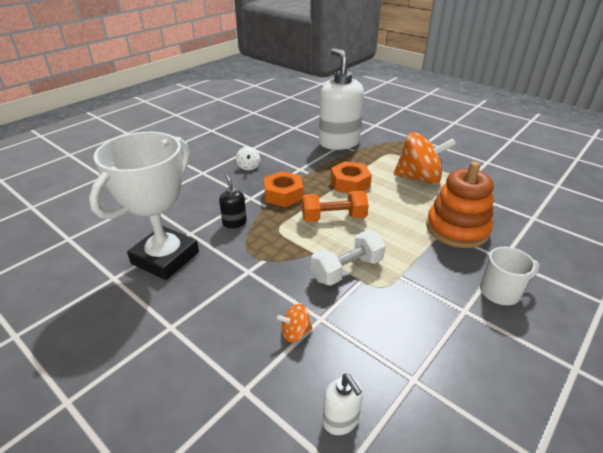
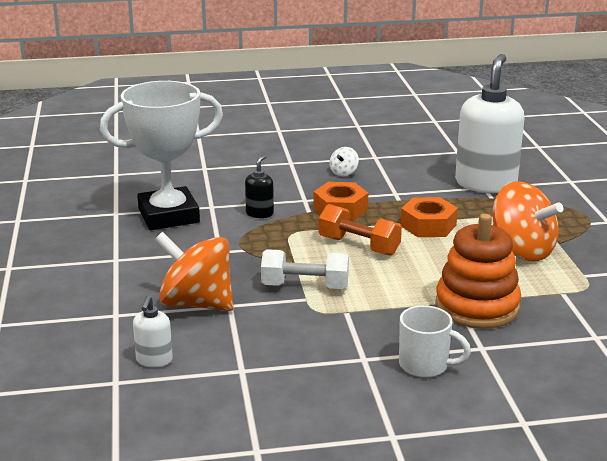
camera: 40 degrees right, 10 degrees down
(295, 332) = (197, 303): orange spinning top -> orange spinning top, size x2.29

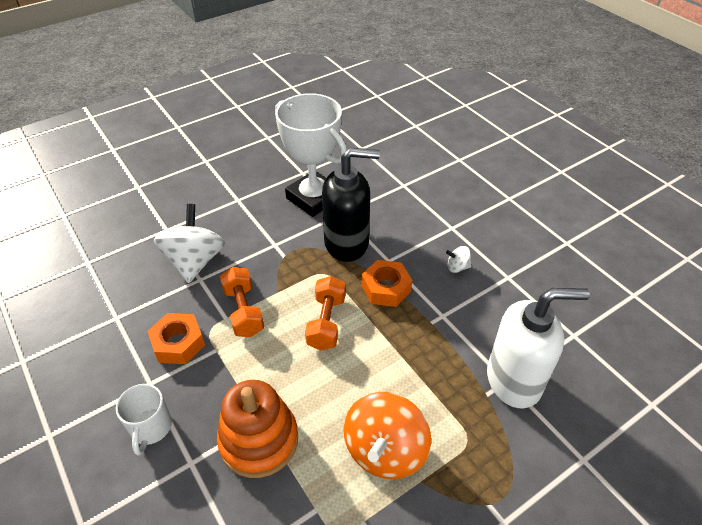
camera: 65 degrees right, 20 degrees up
(154, 360) = (116, 270): white soap dispenser -> none
(197, 303) = (195, 261): orange spinning top -> white spinning top
(259, 213) = (347, 243): black soap dispenser -> black soap dispenser, size x2.28
(305, 286) = (243, 311): white dumbbell -> orange dumbbell
(428, 225) = (393, 359): orange nut -> orange nut (178, 343)

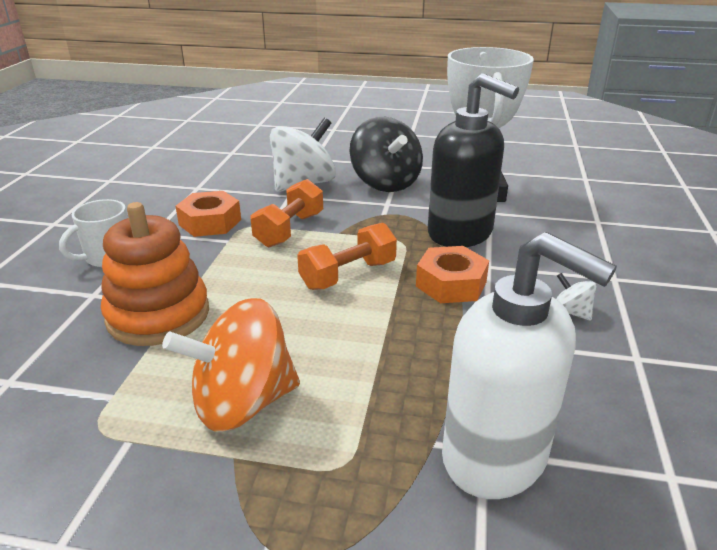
camera: 45 degrees right, 15 degrees down
(250, 225) = (385, 183): none -> black spinning top

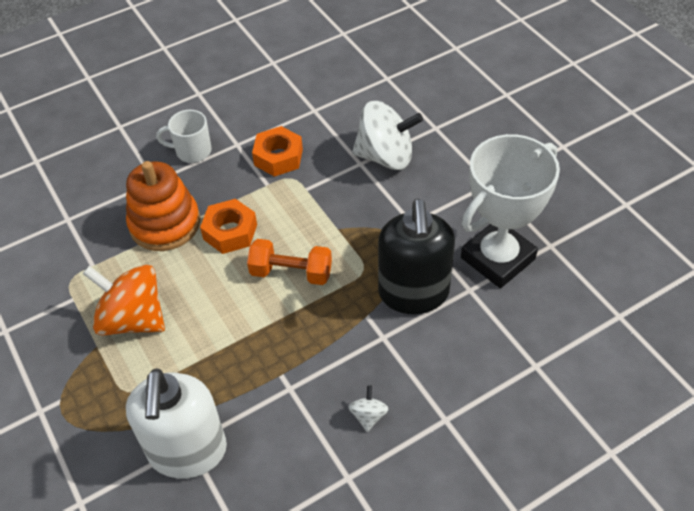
camera: 50 degrees right, 20 degrees up
(289, 230) = (313, 202): orange dumbbell -> none
(385, 183) = (444, 198): black spinning top -> none
(451, 284) = (336, 331): orange nut -> orange nut (230, 232)

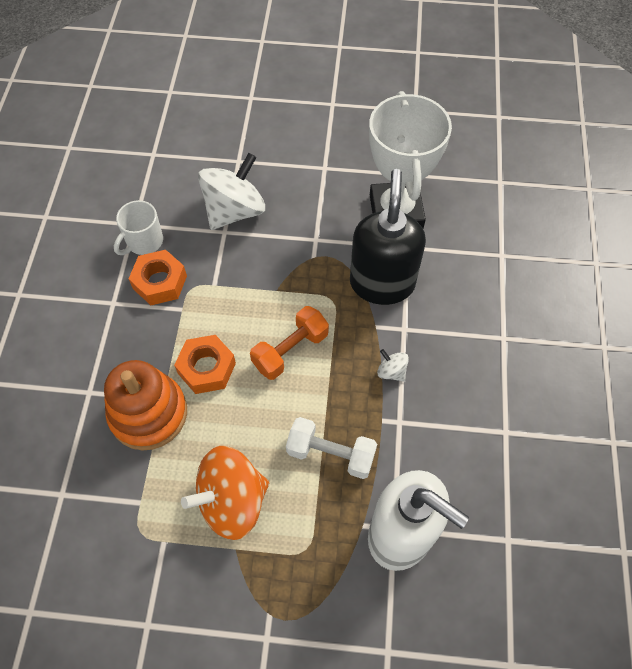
camera: 55 degrees left, 10 degrees up
(192, 151) = (85, 341): white mug -> white mug (144, 242)
(221, 357) = (331, 454): none -> white dumbbell
(368, 416) = (464, 384): white spinning top -> white spinning top (391, 371)
(413, 293) = (382, 283): black soap dispenser -> black soap dispenser turned 120 degrees counterclockwise

